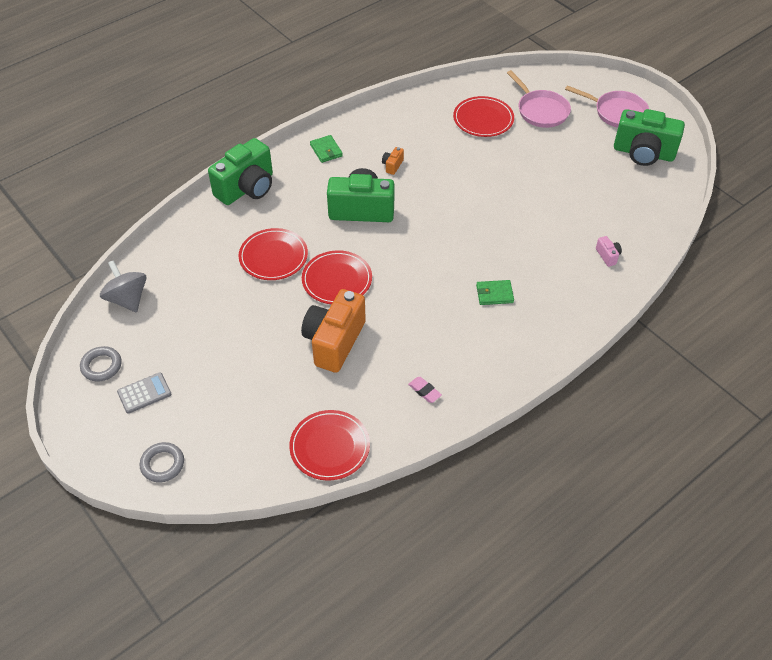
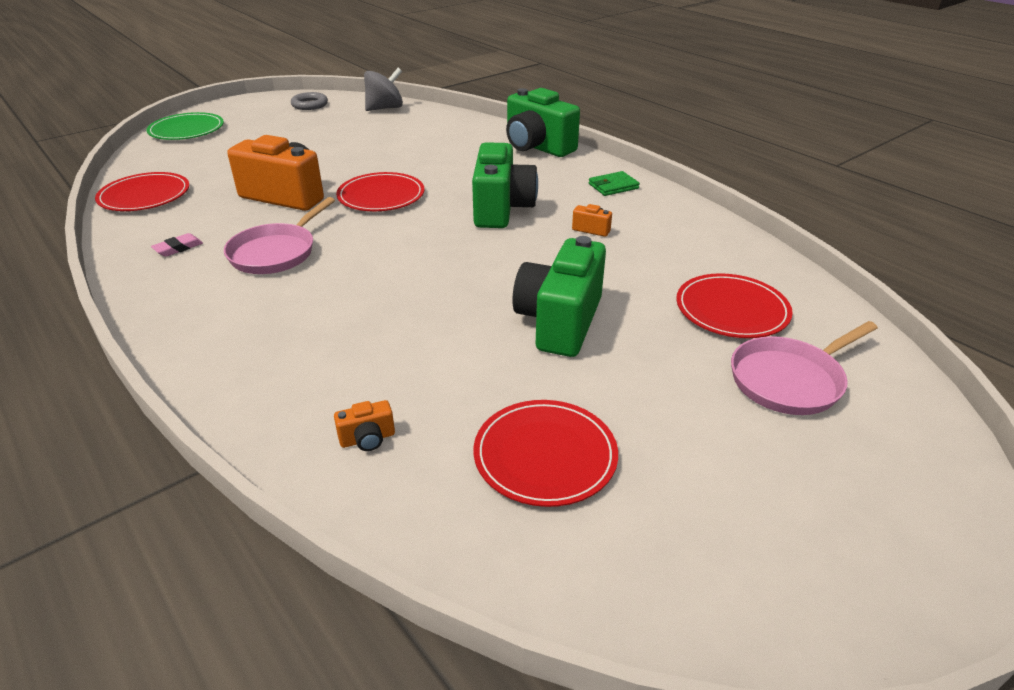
camera: 90 degrees right, 15 degrees down
(144, 393) = (269, 120): grey calculator -> none
(162, 464) = (186, 130): grey ring -> green plate
(273, 256) = (427, 163): red plate -> red plate (545, 455)
(494, 294) = (317, 305): green wallet -> none
(607, 256) = (367, 439): pink camera -> orange camera
(617, 112) = (844, 506): pink pan -> pink pan (276, 252)
(643, 153) = (700, 541): green camera -> green camera (559, 322)

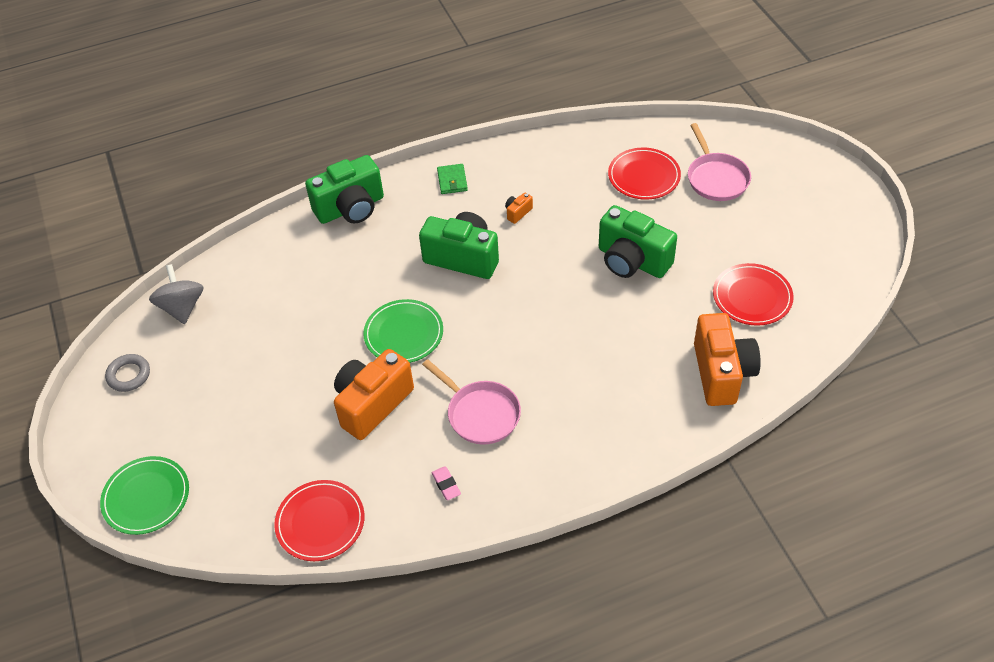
camera: 70 degrees left, 15 degrees up
(367, 439) = (722, 373): orange camera -> orange camera, size x2.47
(381, 196) = (403, 334): red plate -> green plate

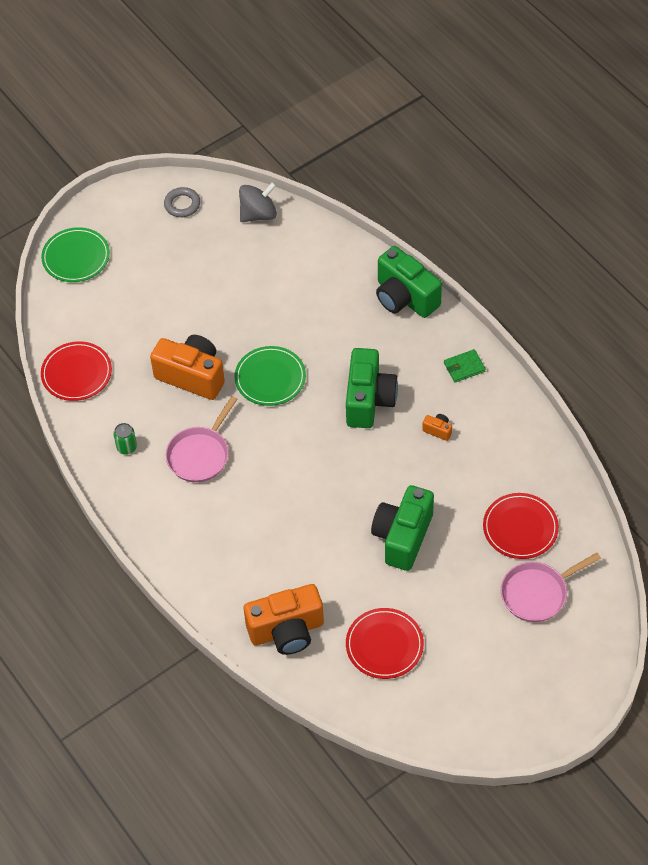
camera: 75 degrees right, 5 degrees up
(446, 485) = (127, 447): pink eraser -> green can

